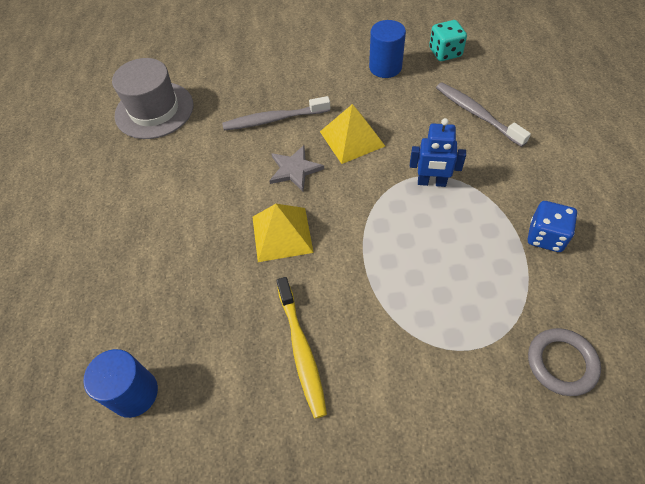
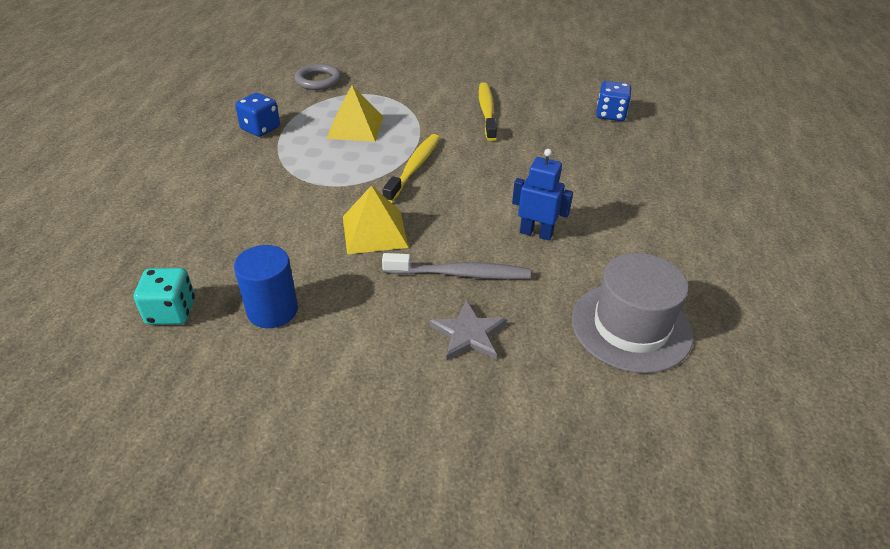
camera: 170 degrees left, 15 degrees down
(134, 393) = (610, 114): blue cylinder -> blue dice
(282, 234) = (482, 170): yellow pyramid -> yellow pyramid (355, 127)
(294, 169) = (453, 216): grey star -> grey star (468, 334)
(351, 219) = (414, 168): none -> yellow toothbrush
(431, 182) = (320, 178): blue robot -> blue robot (536, 233)
(477, 114) = (216, 225): grey toothbrush -> none

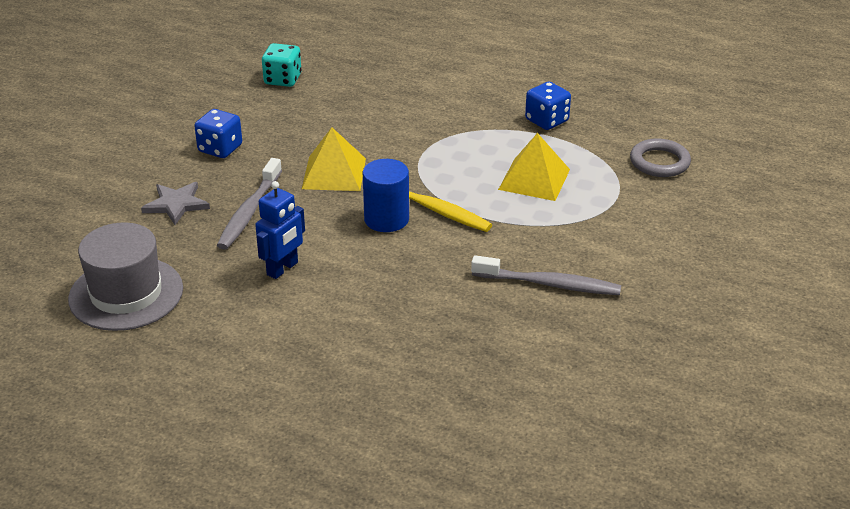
camera: 105 degrees right, 5 degrees down
(272, 310) = (259, 119): blue cylinder -> blue cylinder (386, 219)
(487, 111) = (549, 284): yellow toothbrush -> grey toothbrush
(610, 114) = (513, 402): blue dice -> blue dice (220, 148)

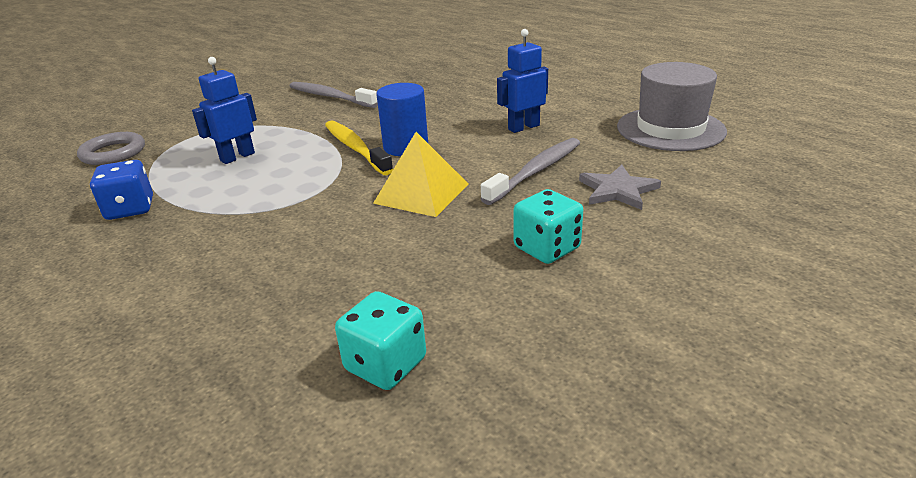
camera: 155 degrees left, 5 degrees down
(220, 148) = (547, 248): blue dice -> turquoise dice
(534, 179) = (237, 157): yellow pyramid -> blue robot

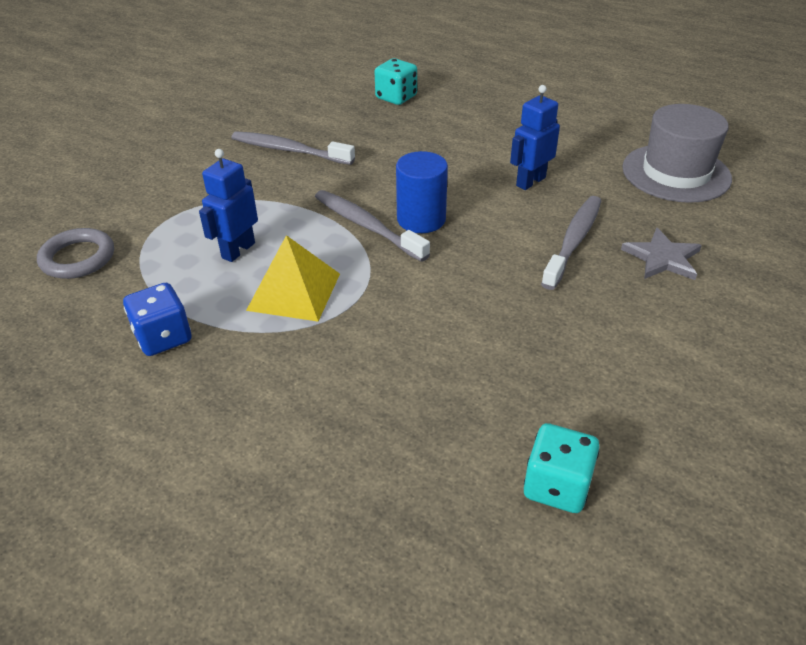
camera: 15 degrees left, 10 degrees up
(355, 148) = (367, 226): yellow toothbrush -> grey toothbrush
(421, 193) = (474, 281): yellow pyramid -> yellow pyramid (294, 291)
(547, 248) = (631, 336): turquoise dice -> turquoise dice (396, 97)

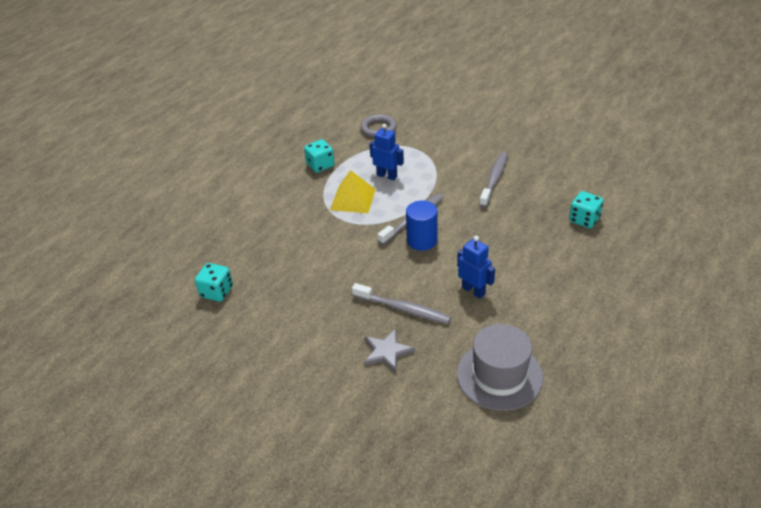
camera: 90 degrees right, 0 degrees up
(163, 337) = (320, 165): blue dice -> turquoise dice

